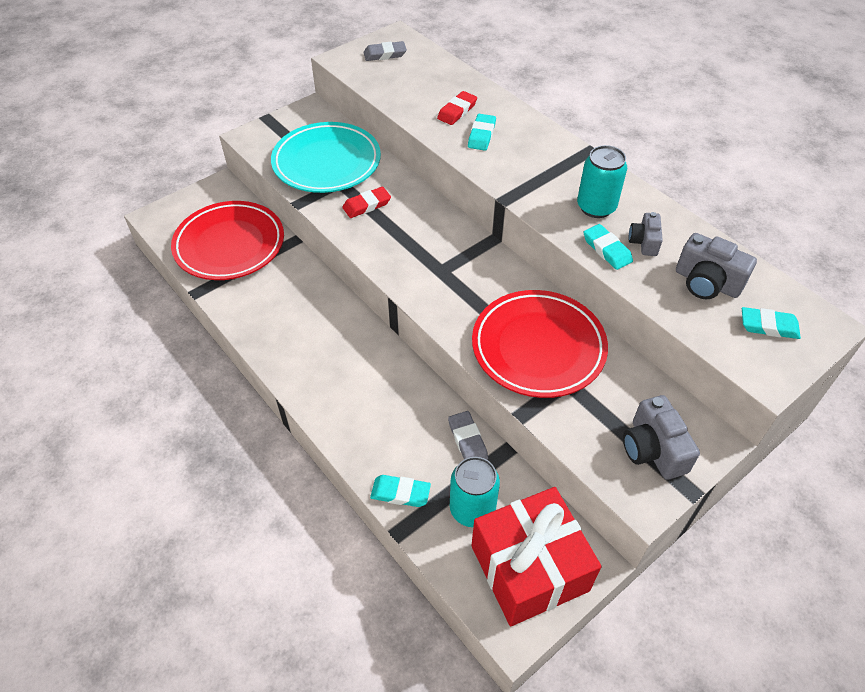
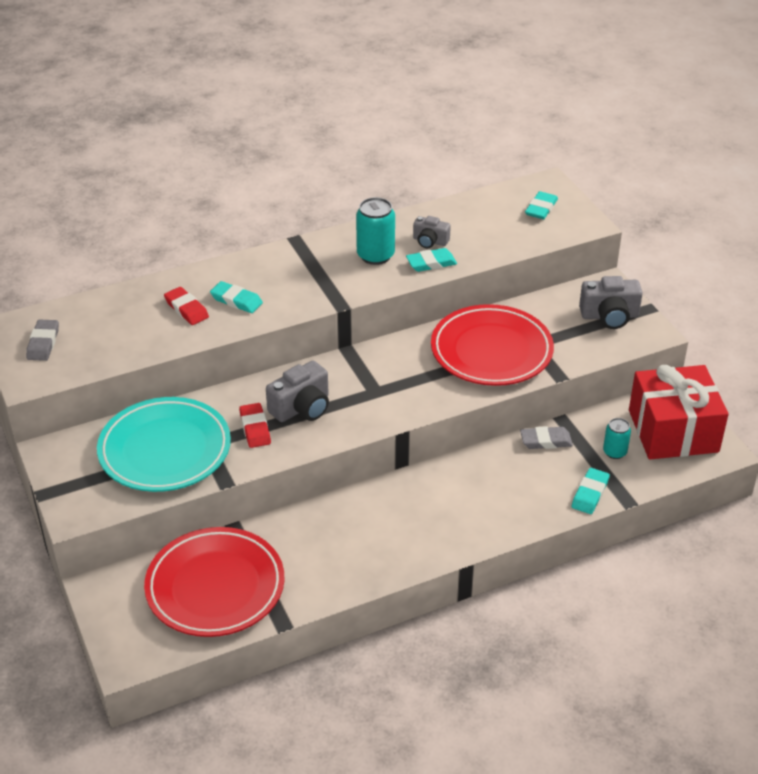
camera: 75 degrees left, 10 degrees down
(472, 509) = (614, 452): turquoise can -> turquoise can, size x0.60
(707, 282) = (487, 223): grey camera -> grey camera (302, 407)

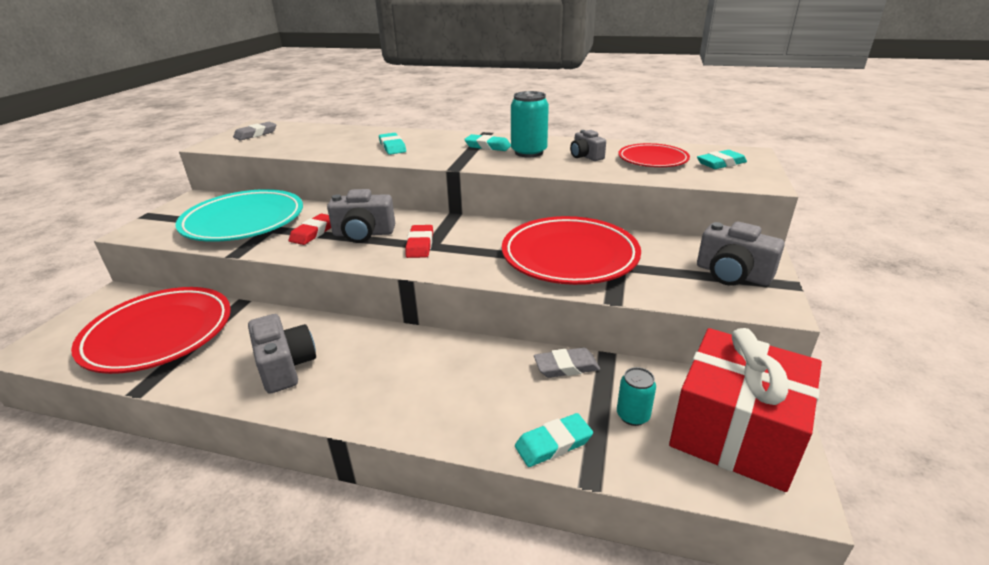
camera: 40 degrees right, 10 degrees down
(186, 309) = (356, 142): red eraser -> red eraser (420, 245)
(361, 548) = (285, 366): none -> grey camera
(431, 263) = (567, 166): turquoise eraser -> turquoise eraser (488, 146)
(487, 224) = (652, 160): none -> red plate
(546, 441) = (566, 366): grey eraser -> grey eraser turned 45 degrees counterclockwise

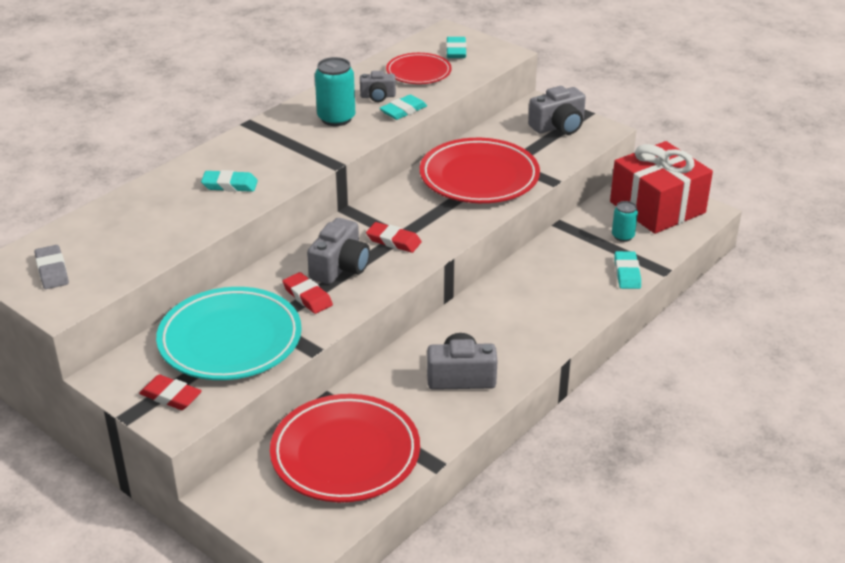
camera: 65 degrees left, 5 degrees up
(169, 221) = (171, 396): none -> red eraser
(488, 146) = (293, 133): turquoise eraser -> turquoise eraser (403, 111)
(566, 366) = (559, 244): grey eraser -> none

